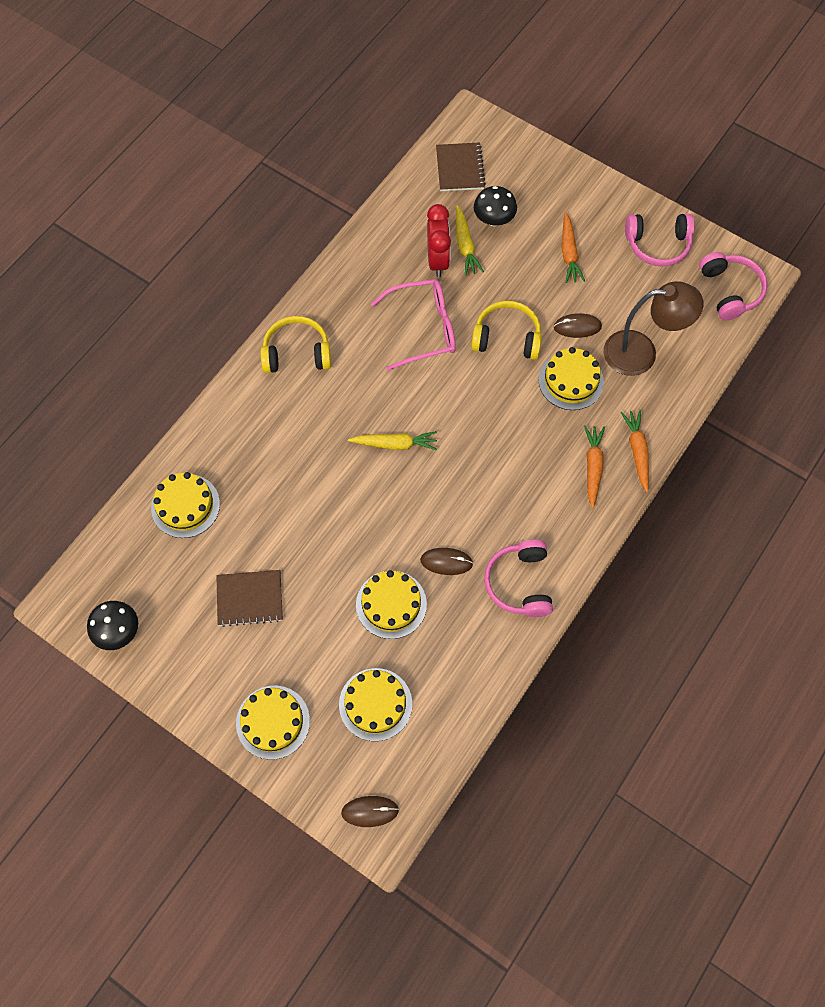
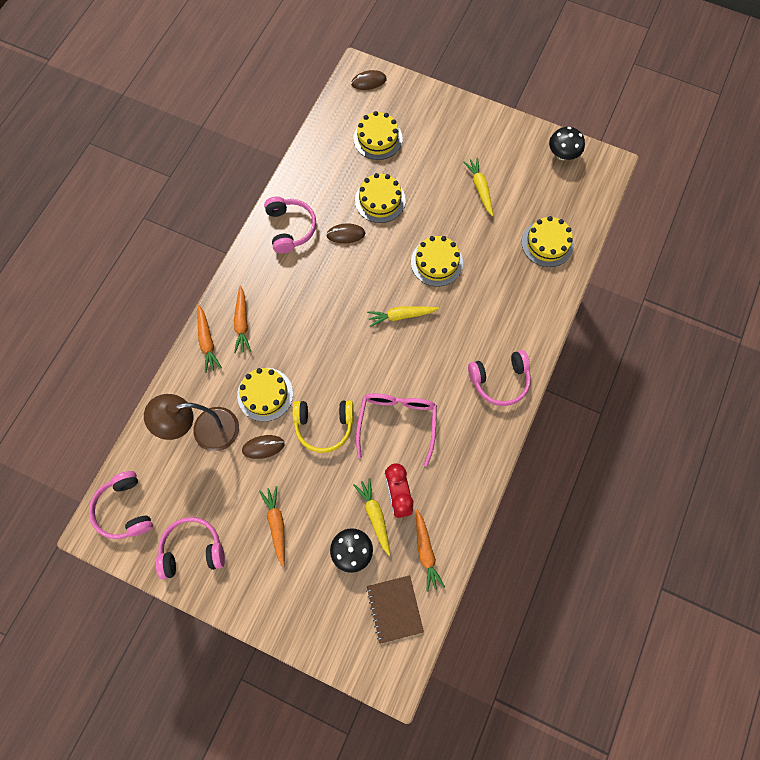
camera: 170 degrees right, 5 degrees up
(250, 598) = (480, 188): brown notebook -> yellow carrot
(273, 722) = (442, 119): yellow cake -> yellow cake (436, 262)
(297, 353) = (499, 380): yellow headphones -> pink headphones
(419, 208) = (425, 552): none -> orange carrot
(424, 328) = (397, 422): pink glasses -> pink glasses turned 120 degrees clockwise

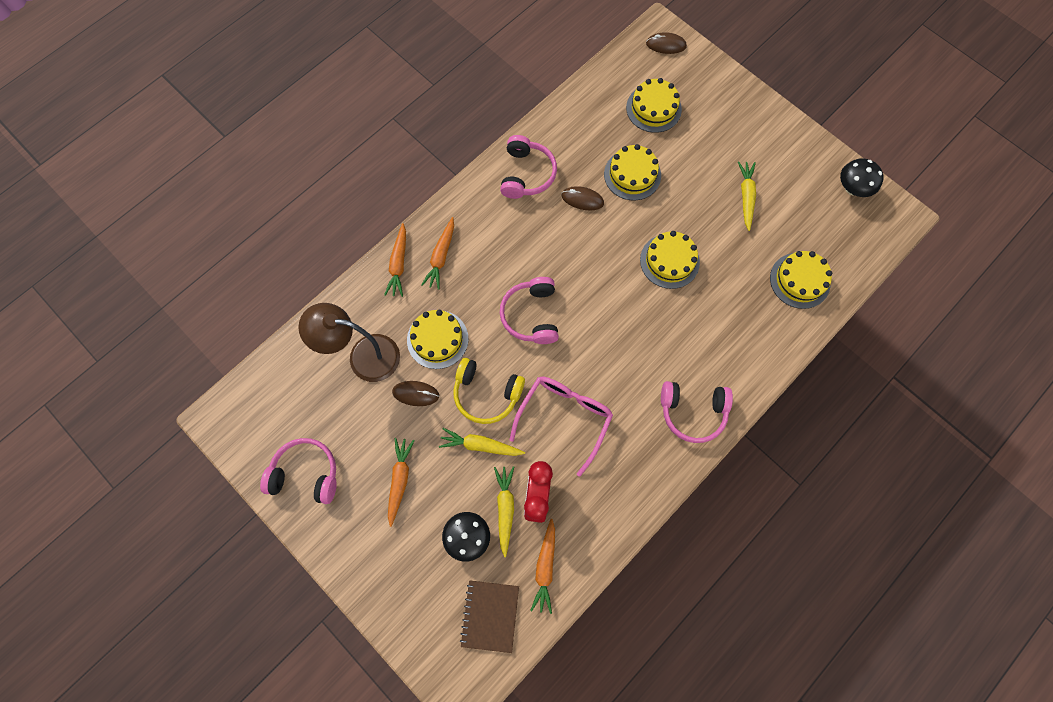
camera: 20 degrees right, 0 degrees up
(125, 509) = (255, 407): pink headphones -> pink headphones (532, 315)
(401, 316) = (610, 305): yellow carrot -> yellow carrot (480, 445)

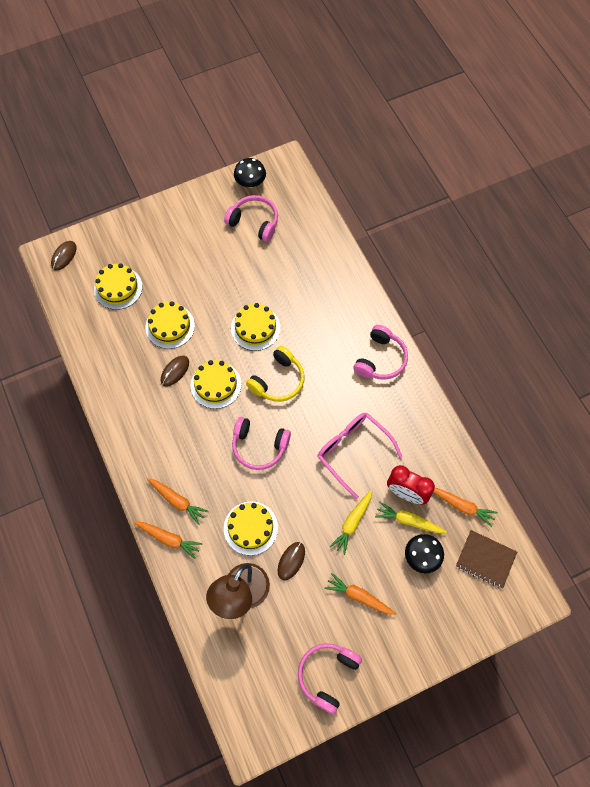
camera: 70 degrees left, 5 degrees down
(486, 393) = (312, 504): yellow headphones -> yellow headphones (278, 380)
(526, 174) = (132, 406): pink headphones -> pink headphones (254, 222)
(746, 197) = (225, 254): yellow carrot -> none
(800, 280) = (307, 247): yellow cake -> yellow cake (216, 385)

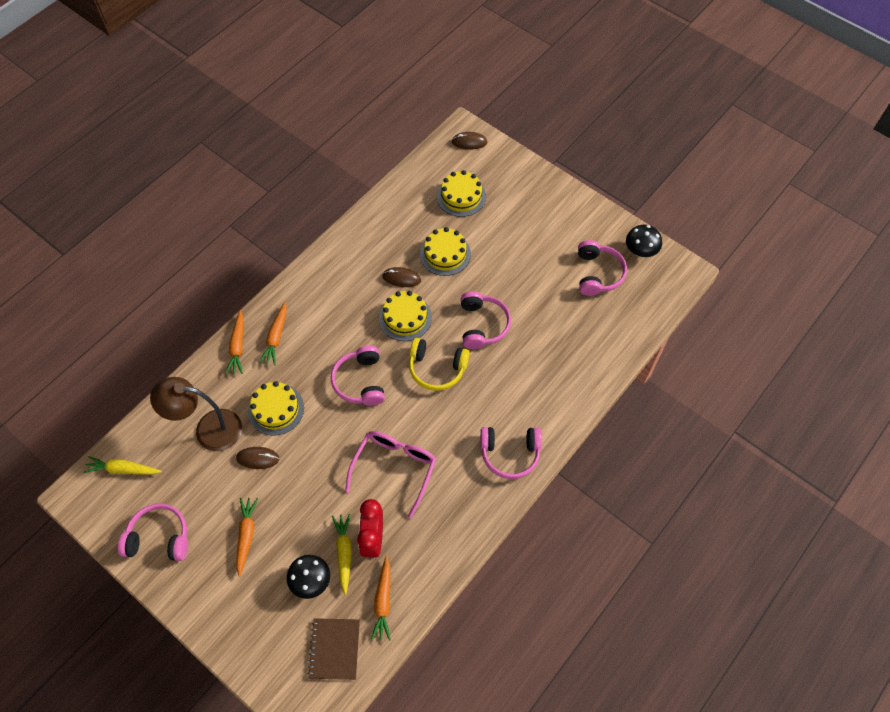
camera: 65 degrees right, 5 degrees down
(255, 328) = (482, 325): yellow cake -> pink headphones
(352, 523) = (319, 499): yellow carrot -> yellow carrot (123, 469)

